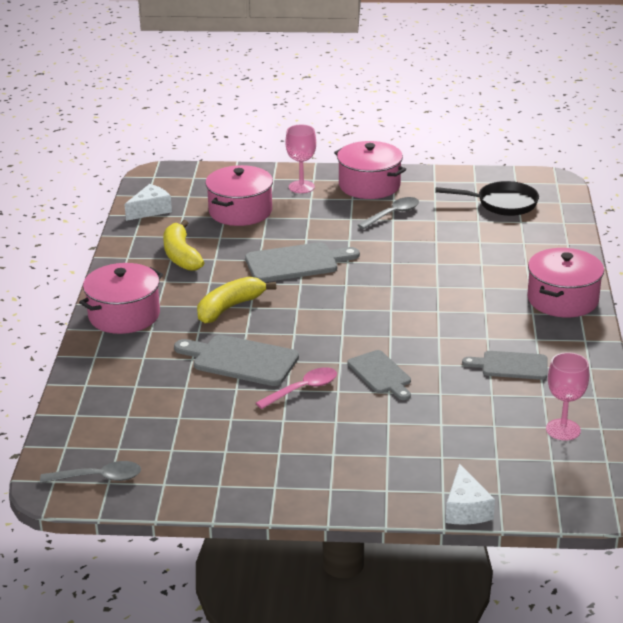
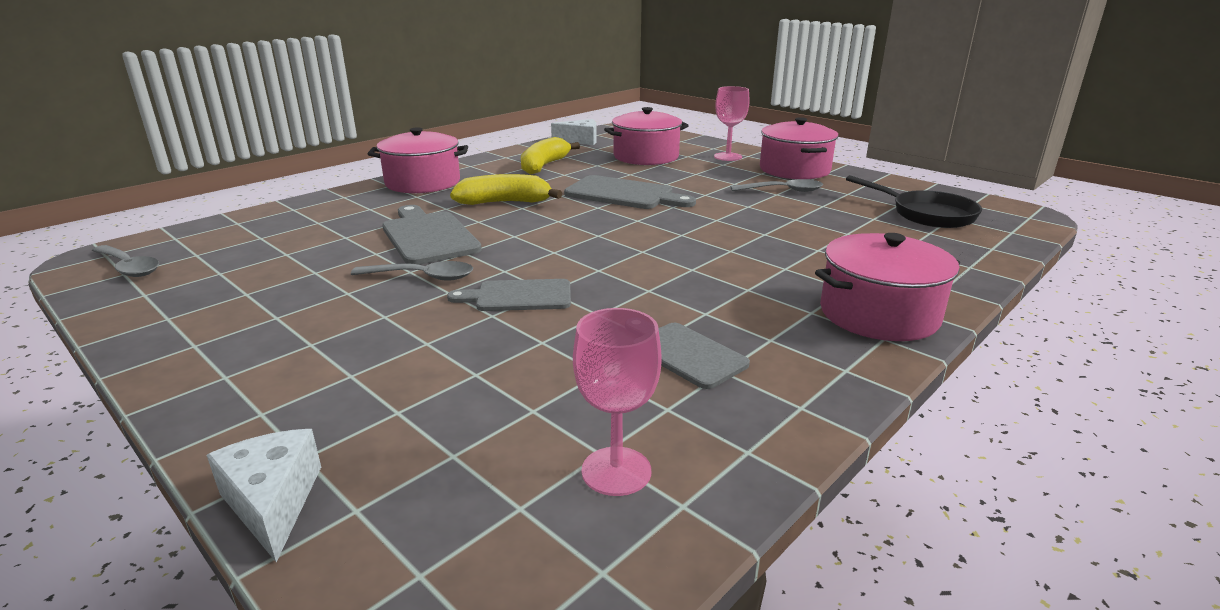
camera: 40 degrees right, 5 degrees down
(303, 389) = (422, 277): pink spoon -> grey spoon
(380, 374) = (518, 296): grey cutting board -> grey cutting board turned 75 degrees clockwise
(466, 509) = (272, 502): white cheese -> white cheese turned 120 degrees clockwise

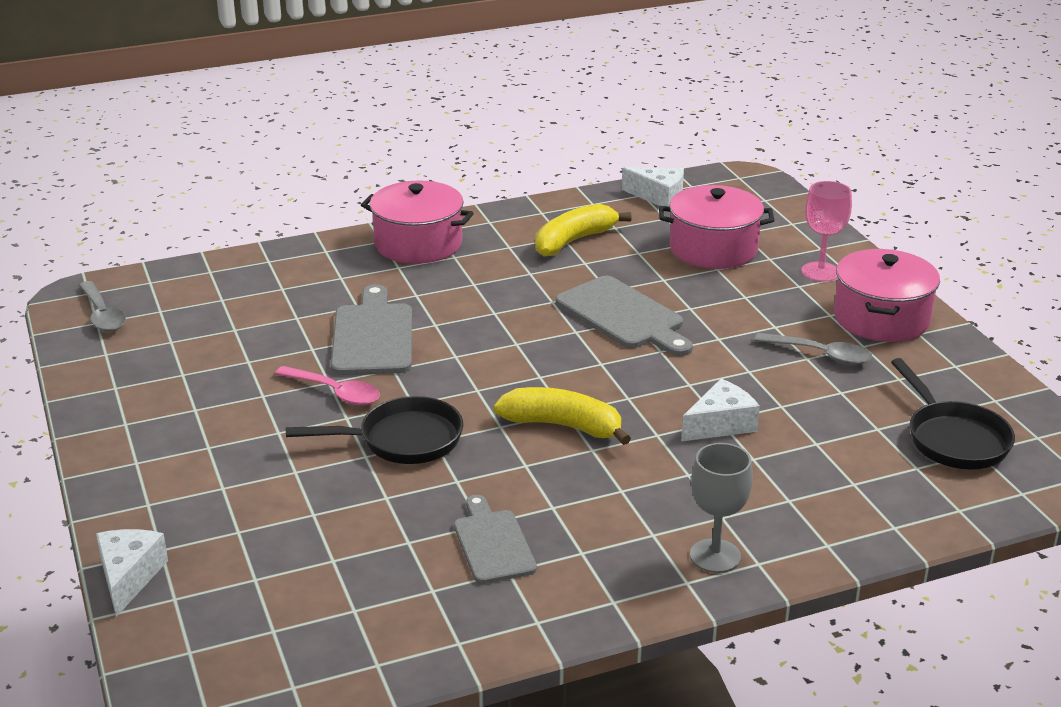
camera: 25 degrees right, 5 degrees up
(422, 277) = (335, 392): grey spoon -> pink spoon
(505, 202) = (482, 300): yellow banana -> yellow banana (563, 426)
(518, 296) = (403, 440): grey cutting board -> black pan
(616, 471) = (353, 626): pink goblet -> none
(768, 236) = (720, 424): none -> white cheese
(879, 314) = (715, 556): pink pot -> grey goblet

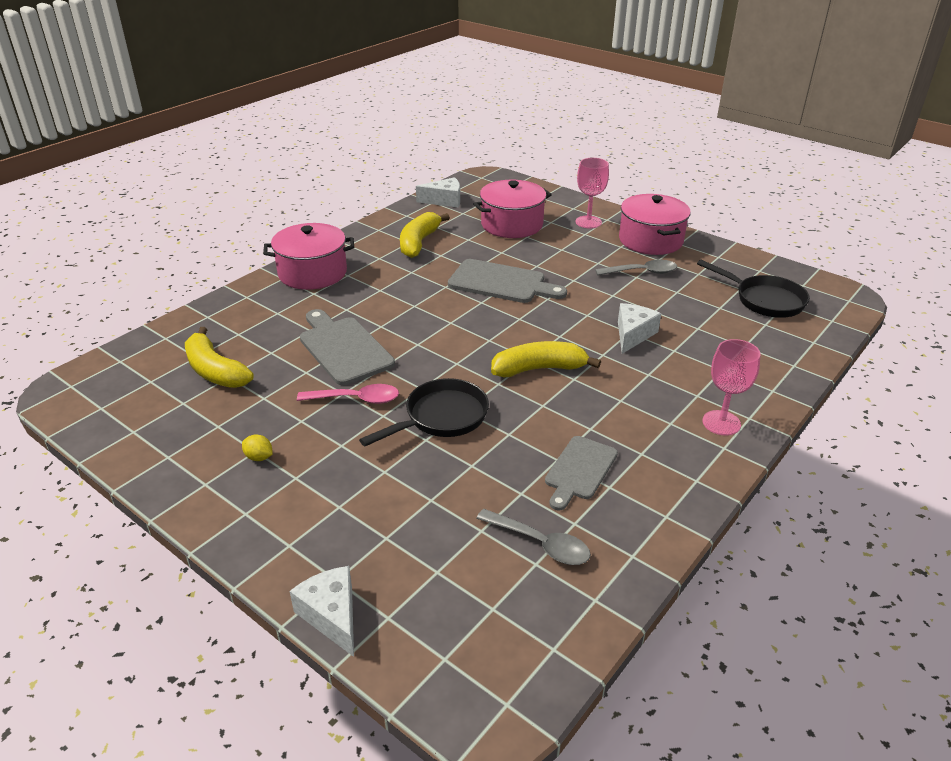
camera: 30 degrees left, 5 degrees up
(102, 315) = (101, 400): grey spoon -> grey spoon (540, 544)
(192, 416) = (259, 457): none -> yellow lemon
(227, 319) = (215, 371): none -> yellow banana
(493, 543) = (579, 470): grey cutting board -> grey cutting board turned 105 degrees counterclockwise
(715, 556) = (721, 423): grey goblet -> pink goblet

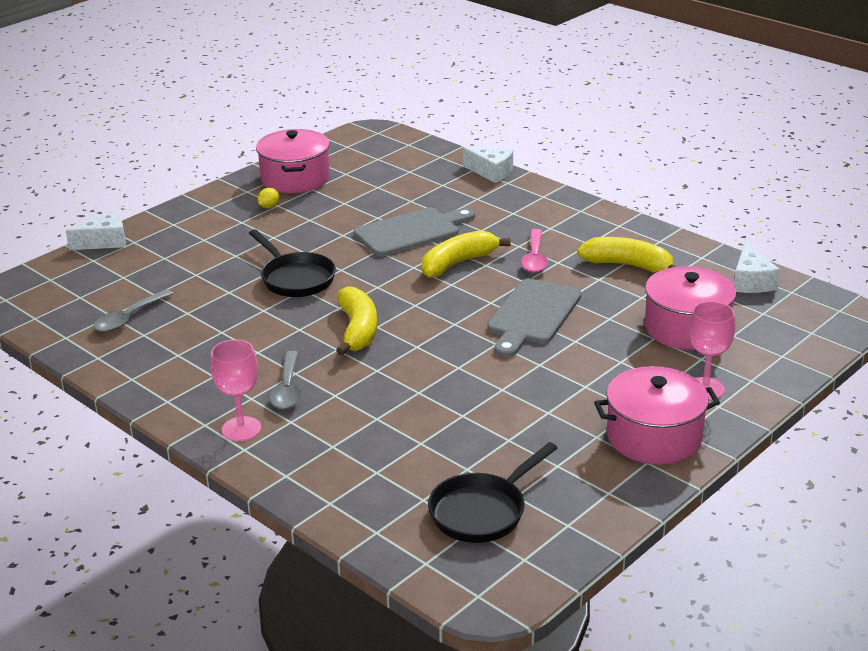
camera: 95 degrees right, 5 degrees down
(215, 371) = (386, 180): yellow banana -> yellow banana (458, 263)
(312, 273) = (553, 210): pink pot -> pink pot (295, 178)
(356, 399) = (332, 240): pink spoon -> pink spoon (534, 258)
(579, 470) = (203, 341): grey cutting board -> none
(633, 334) = (412, 393): white cheese -> white cheese (491, 172)
(642, 272) = (559, 418): grey spoon -> grey spoon (287, 389)

